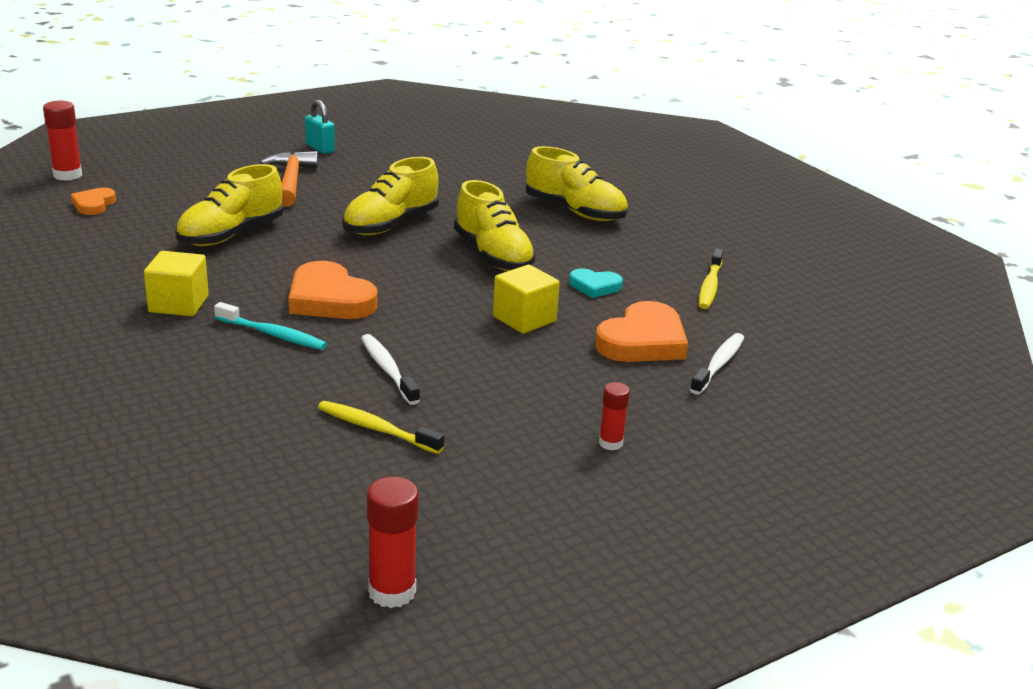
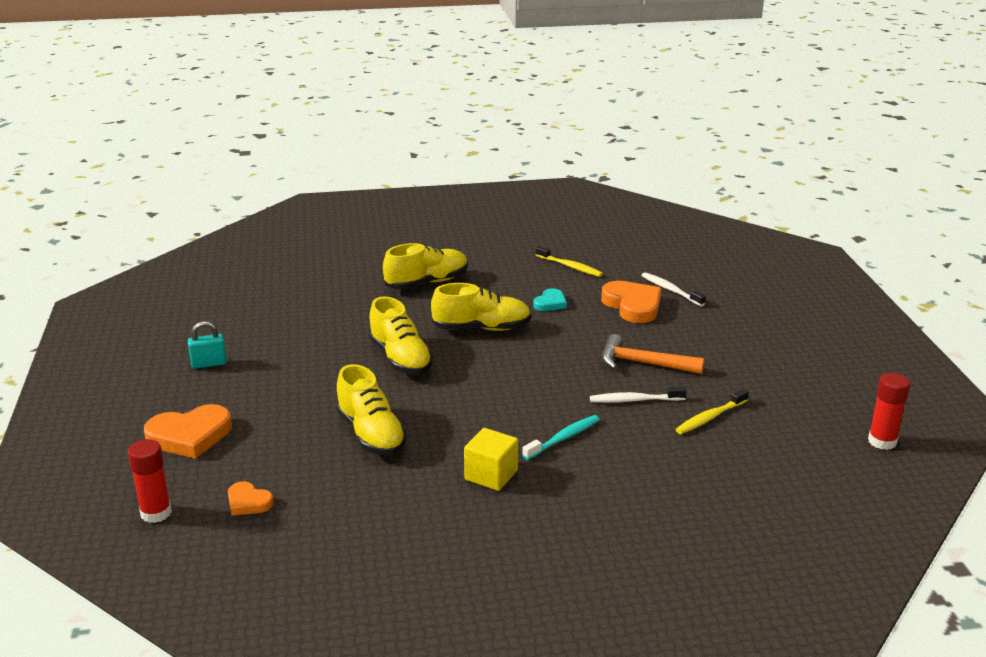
camera: 65 degrees left, 0 degrees up
(290, 181) = (274, 389): orange hammer -> orange hammer (643, 363)
(329, 299) = (517, 406): orange heart -> orange heart (190, 436)
(524, 319) = (585, 337): yellow cube -> none
(610, 443) = (748, 344): red glue stick -> none

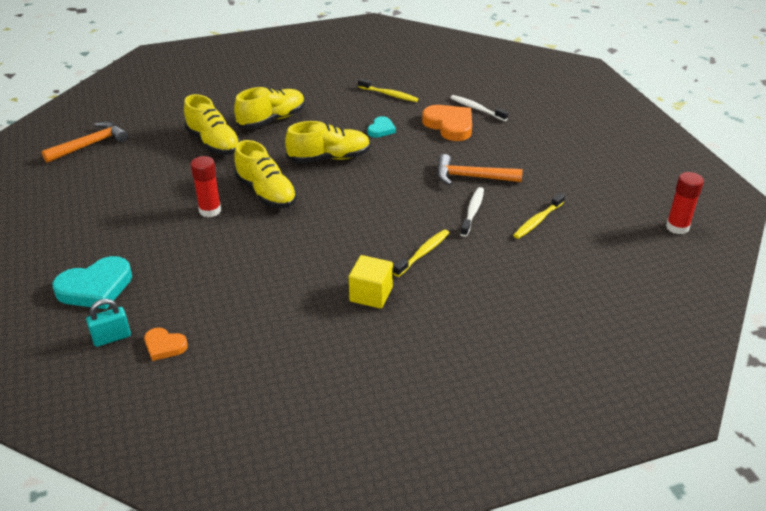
camera: 10 degrees left, 10 degrees up
(156, 513) = (82, 367): red glue stick -> red glue stick (210, 210)
(190, 436) = (95, 287): orange heart -> turquoise heart
(209, 364) = (96, 215): turquoise padlock -> turquoise padlock (112, 338)
(220, 291) = (90, 145): none -> orange hammer
(371, 434) = (258, 268): yellow shoe -> yellow shoe (213, 143)
(563, 438) = (423, 253): turquoise toothbrush -> yellow toothbrush
(634, 400) = (472, 211): white toothbrush -> white toothbrush turned 120 degrees clockwise

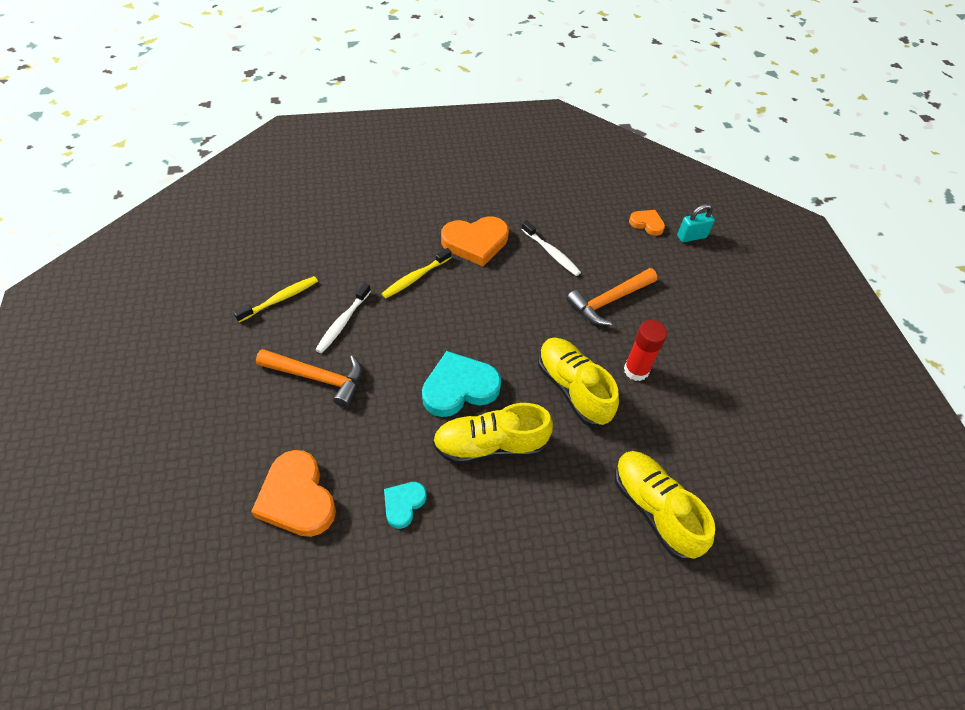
camera: 175 degrees left, 15 degrees up
(90, 145) = (836, 536): orange hammer -> orange hammer (609, 301)
(95, 287) = (725, 286): turquoise heart -> turquoise heart (459, 388)
(272, 120) = (570, 561): yellow shoe -> none
(371, 294) = (475, 242): yellow cube -> orange heart
(389, 95) = (362, 614): yellow toothbrush -> none
(476, 109) = (233, 540): white toothbrush -> white toothbrush (551, 253)
(677, 227) = (143, 269): red glue stick -> none

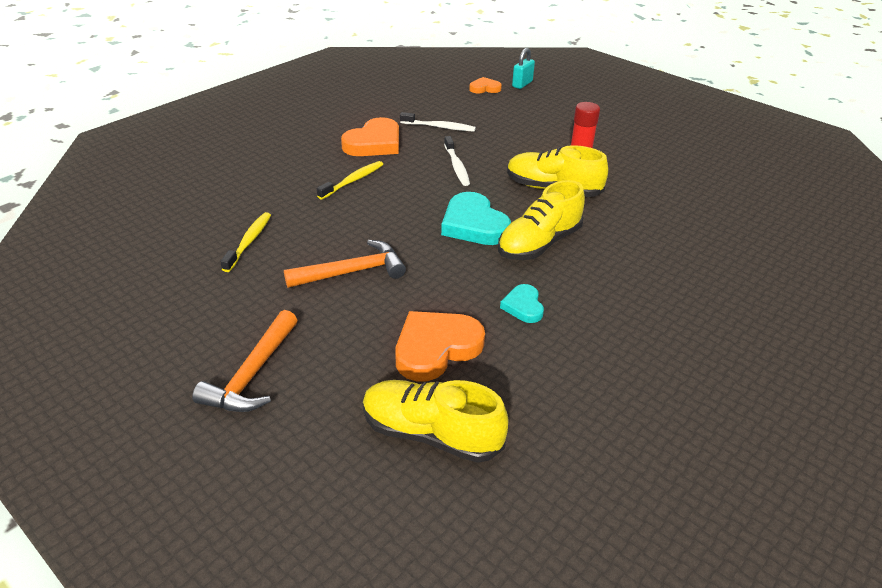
camera: 35 degrees left, 15 degrees down
(297, 498) = (436, 348): orange heart -> orange heart turned 120 degrees clockwise
(342, 322) = (327, 231): white toothbrush -> white toothbrush (456, 166)
(415, 278) = (353, 181): yellow toothbrush -> yellow toothbrush turned 150 degrees counterclockwise
(459, 388) = (474, 224): turquoise heart -> turquoise heart turned 60 degrees counterclockwise
(609, 301) = (514, 135): orange hammer -> orange hammer (252, 374)
(654, 509) = (683, 222): yellow shoe -> yellow shoe (431, 434)

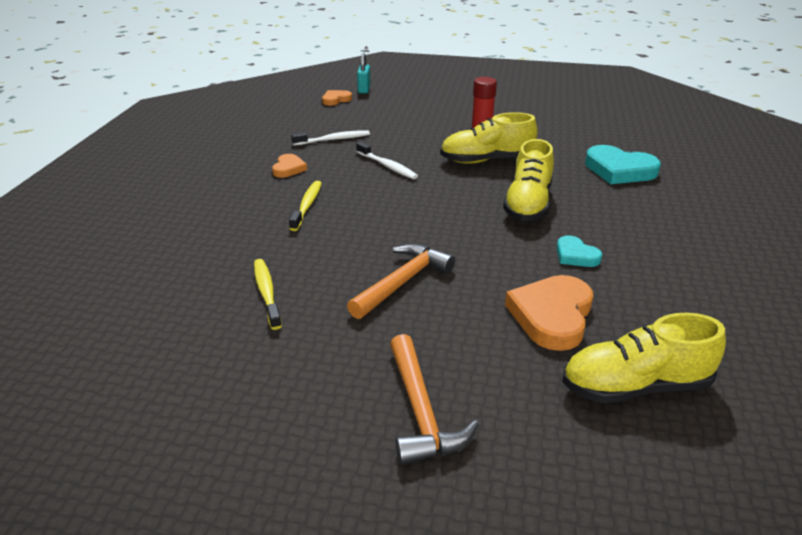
camera: 30 degrees left, 5 degrees down
(374, 143) = (288, 168): orange heart -> orange heart, size x0.55
(474, 224) = (459, 207): turquoise heart -> turquoise heart (619, 170)

